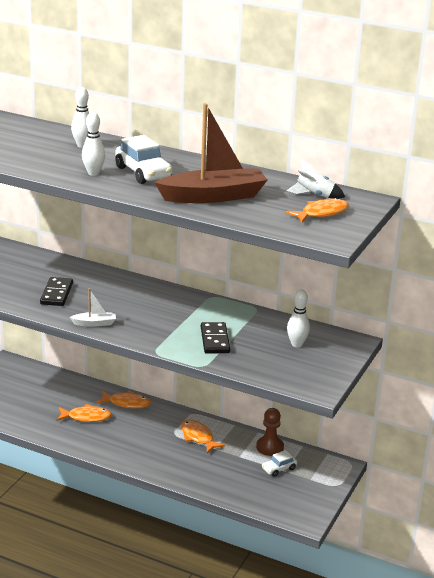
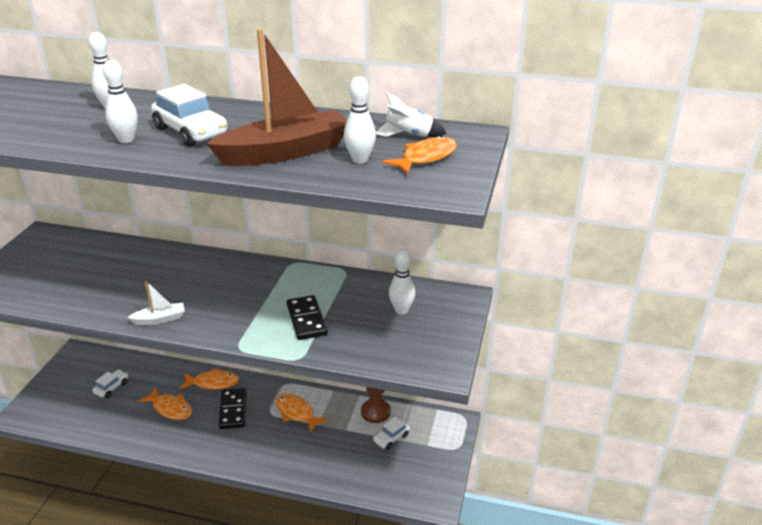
camera: 10 degrees left, 5 degrees up
(36, 394) = (111, 388): none -> white car
(57, 294) = (111, 286): black domino -> black domino (233, 410)
(86, 417) = (170, 408): orange fish -> orange fish turned 45 degrees clockwise
(269, 209) = (360, 160): none -> white bowling pin

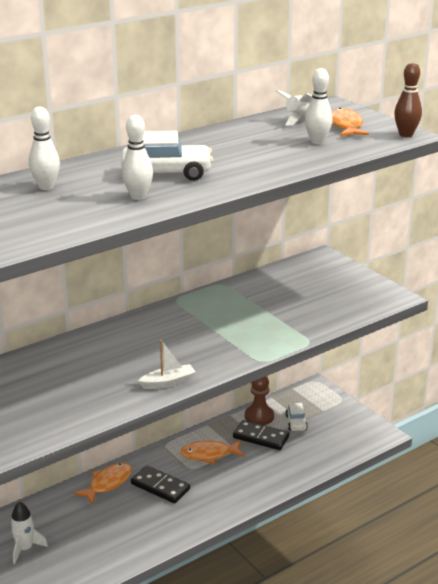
camera: 50 degrees left, 5 degrees down
(111, 388) = (25, 549): white car -> white rocket
(160, 319) = (168, 382): white boat -> white boat turned 45 degrees clockwise
(170, 408) = (108, 522): orange fish -> none
(285, 152) = (264, 156): brown boat -> none
(306, 320) = (265, 322): black domino -> black domino (261, 437)
(401, 310) = (306, 283): white bowling pin -> none
(451, 191) = (406, 135): none -> brown bowling pin

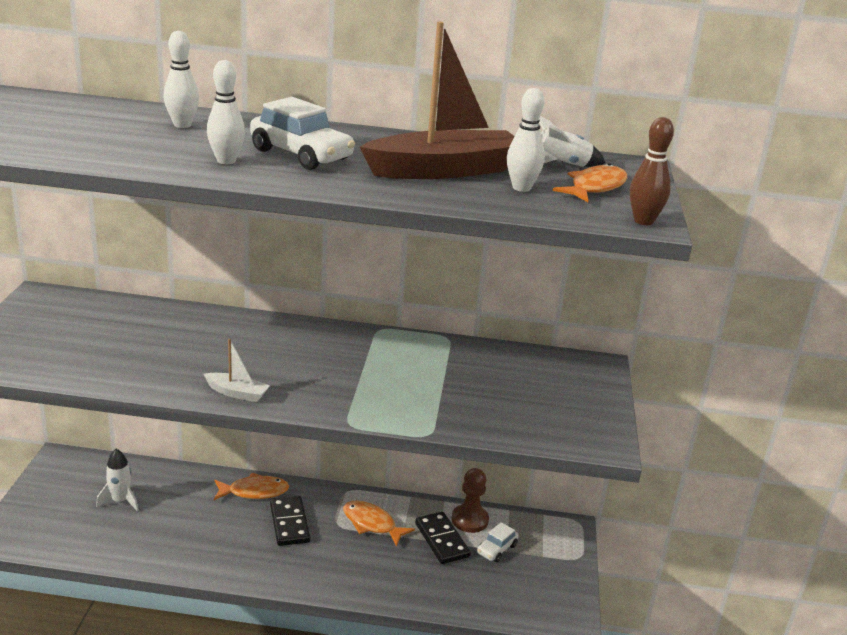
camera: 40 degrees right, 0 degrees up
(259, 148) = (444, 170): none -> brown boat

